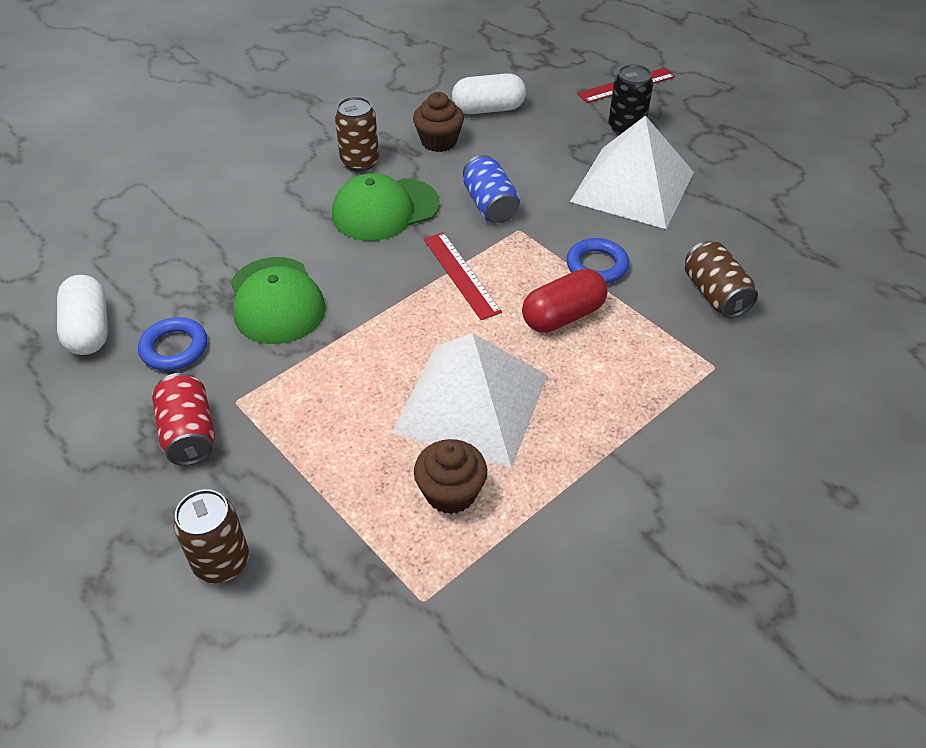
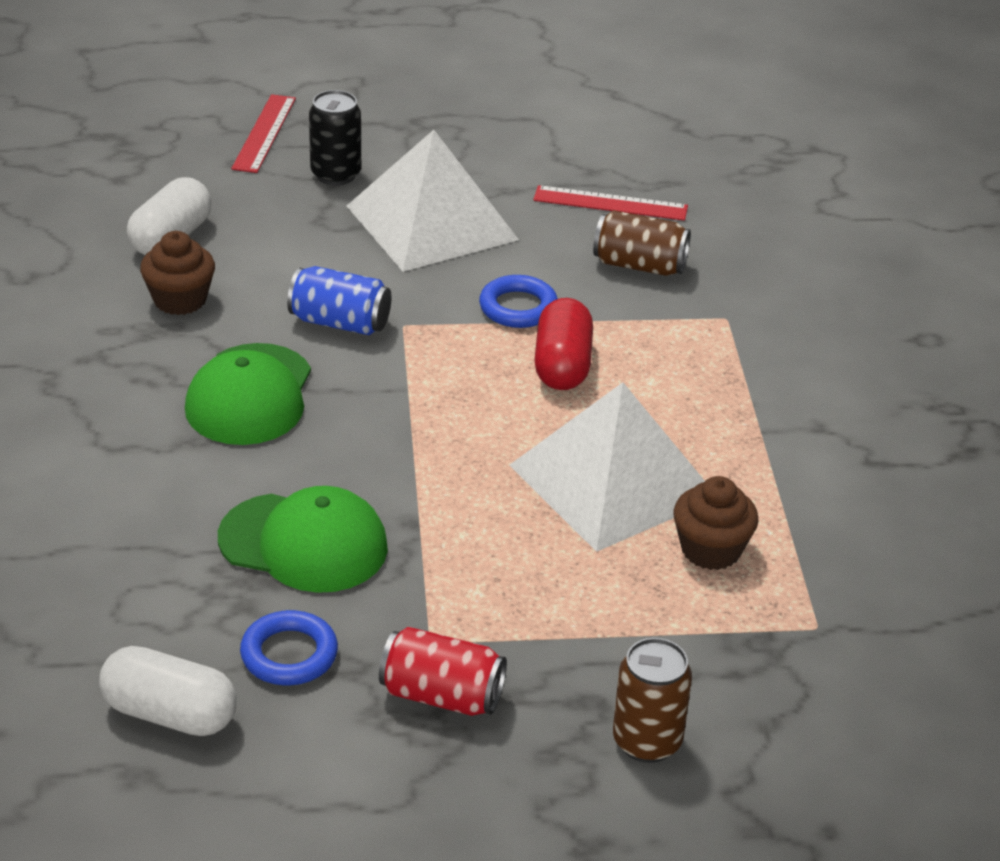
camera: 55 degrees left, 10 degrees down
(360, 162) = (136, 372): brown can -> none
(461, 275) = (424, 396): red ruler -> red ruler (610, 203)

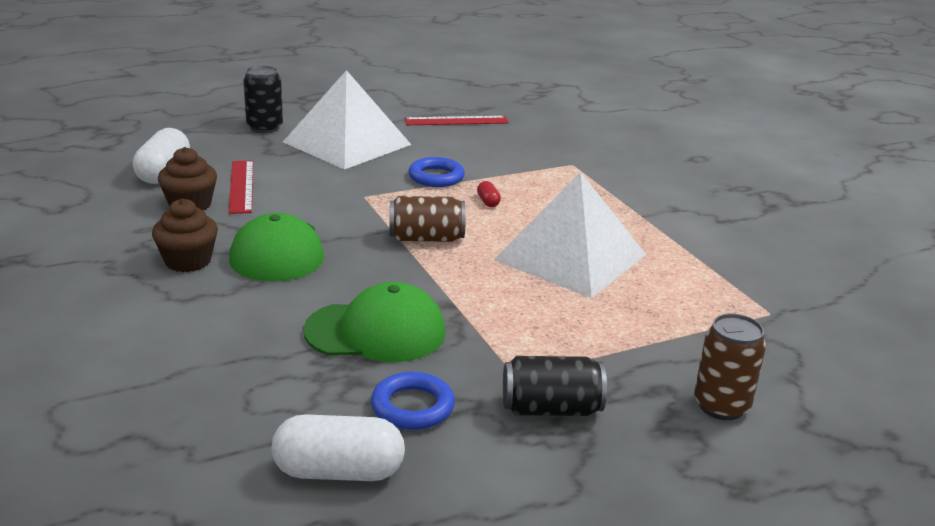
camera: 20 degrees left, 10 degrees down
(264, 133) = (201, 114): red ruler -> red ruler (241, 186)
(340, 322) = (318, 201): blue can -> none
(441, 695) = (551, 409): red can -> black can
(562, 365) = (488, 202): red capsule -> red capsule, size x0.45
(639, 265) = (498, 147): brown can -> brown can (426, 238)
(711, 550) = (665, 283): brown cupcake -> brown cupcake (188, 261)

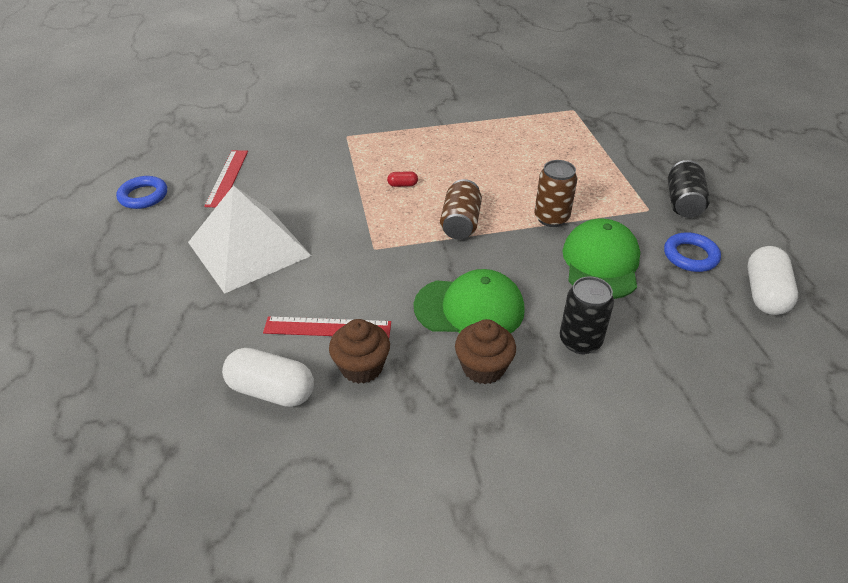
camera: 75 degrees left, 15 degrees up
(265, 128) = (177, 305): black can -> black can (580, 341)
(436, 177) = (347, 204): blue ring -> blue ring (143, 196)
(571, 257) = (498, 163): white pyramid -> none
(721, 406) = (670, 146): brown can -> brown can (551, 218)

